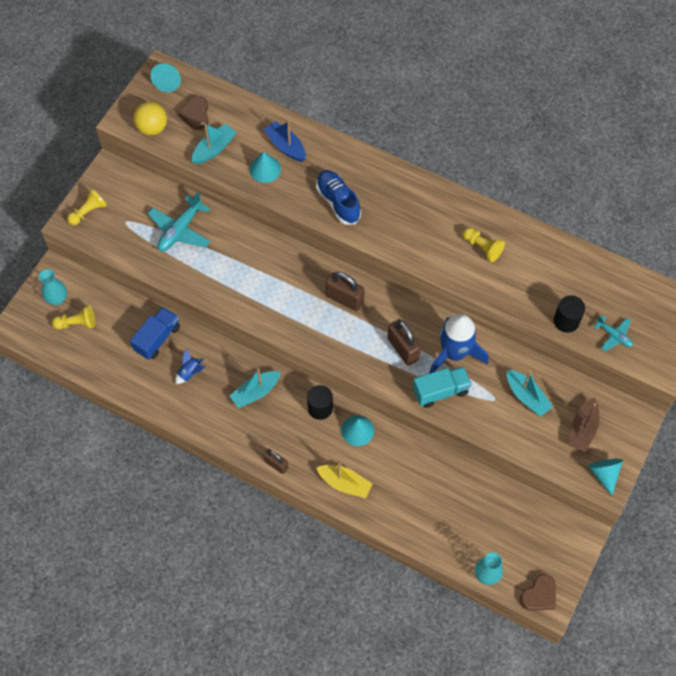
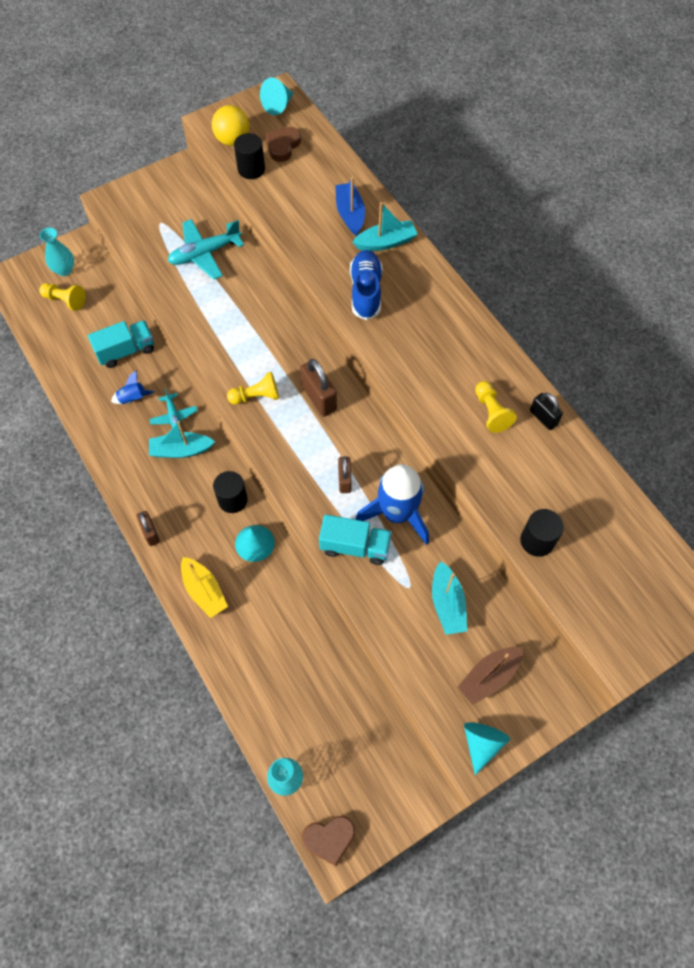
camera: 30 degrees right, 0 degrees up
(88, 212) = (133, 198): yellow pawn -> yellow pawn (256, 396)
(157, 338) = (126, 351): blue truck -> turquoise truck
(184, 145) = (251, 169): none -> black cylinder
(214, 149) = (277, 185): turquoise boat -> turquoise boat (385, 242)
(265, 169) = (314, 226): turquoise cone -> none
(403, 349) = (344, 480): brown padlock -> brown padlock, size x0.63
(519, 234) = (543, 418): none -> black padlock
(614, 335) = (584, 587): turquoise plane -> turquoise plane (174, 416)

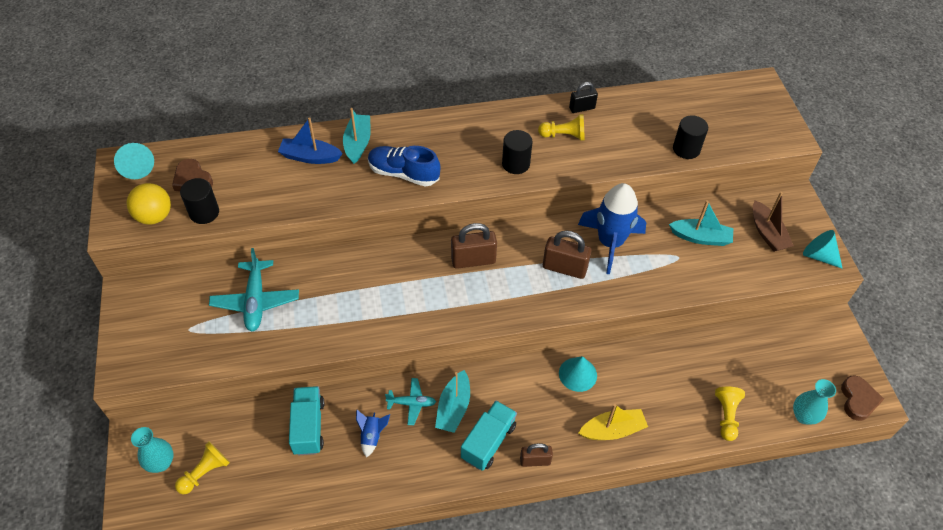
camera: 70 degrees left, 10 degrees down
(232, 500) = (526, 379): black cylinder -> black cylinder (515, 164)
(256, 396) = (448, 307): yellow pawn -> yellow pawn (726, 416)
(344, 480) = (564, 268): brown padlock -> brown padlock, size x1.58
(355, 546) = (630, 281): turquoise truck -> turquoise truck (488, 442)

